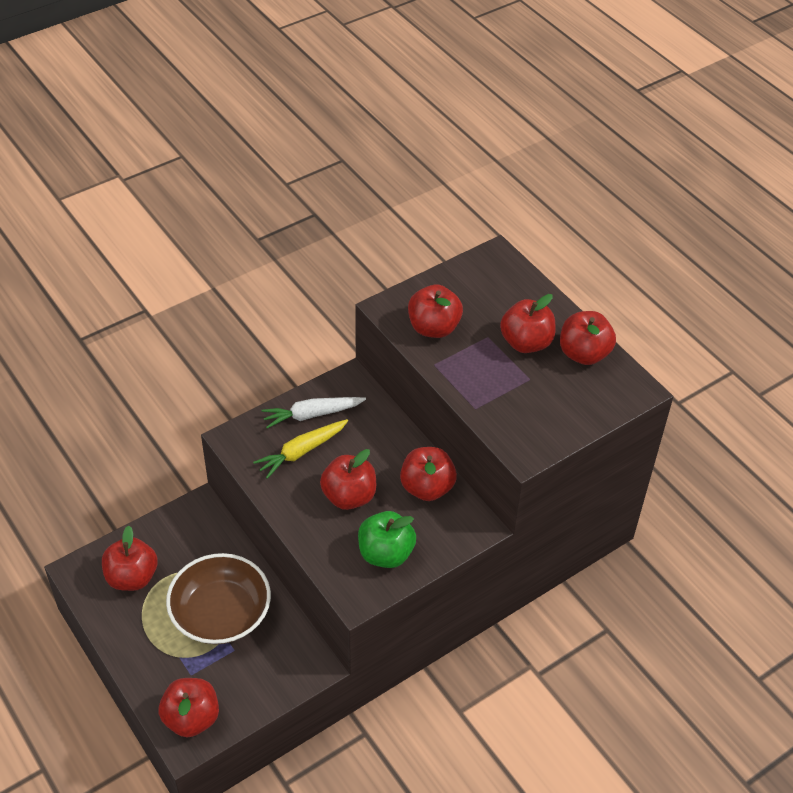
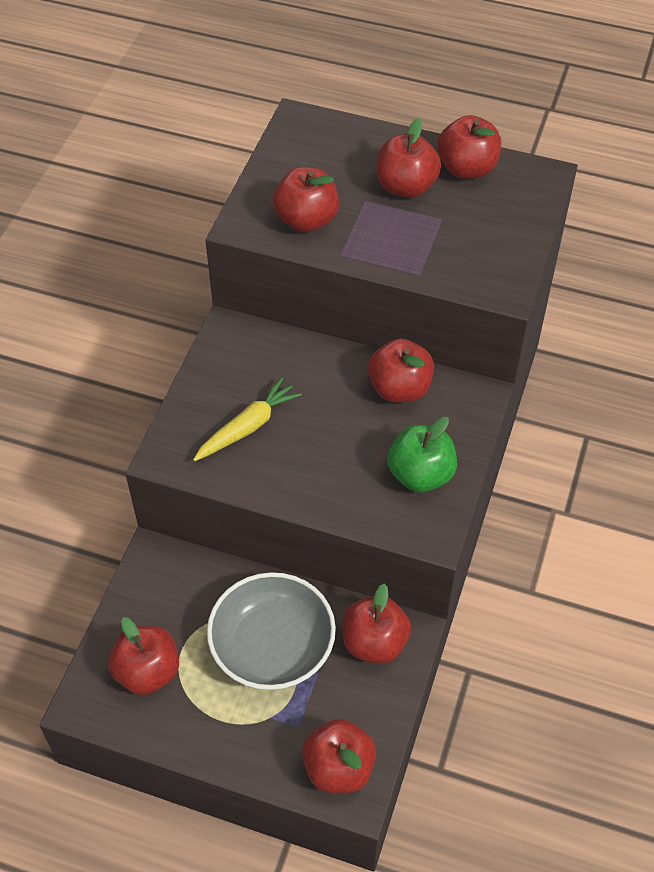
camera: 35 degrees left, 5 degrees up
(221, 613) = (272, 646): brown bowl -> grey bowl
(302, 451) = (247, 427): yellow carrot -> yellow carrot turned 150 degrees counterclockwise
(312, 414) = (223, 385): white carrot -> none
(349, 496) = (334, 442): red apple -> red apple (374, 642)

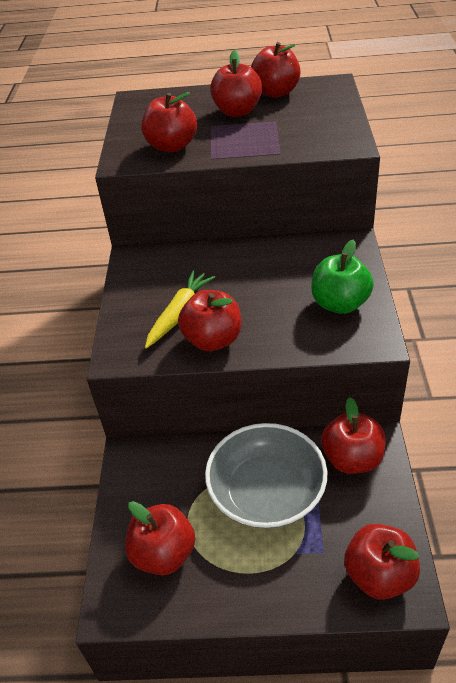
camera: 15 degrees left, 10 degrees down
(399, 389) = (289, 255): red apple -> red apple (213, 340)

